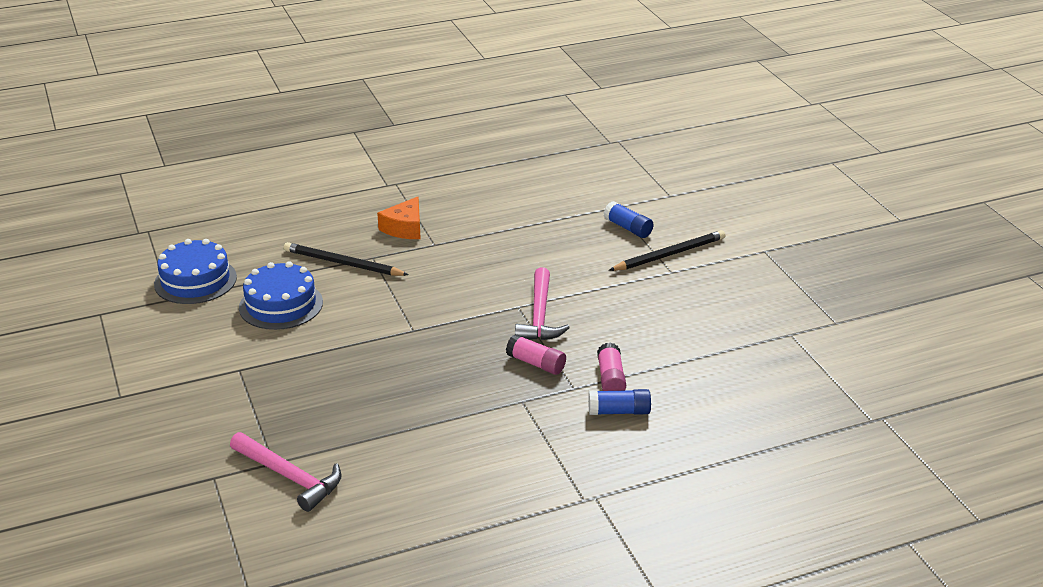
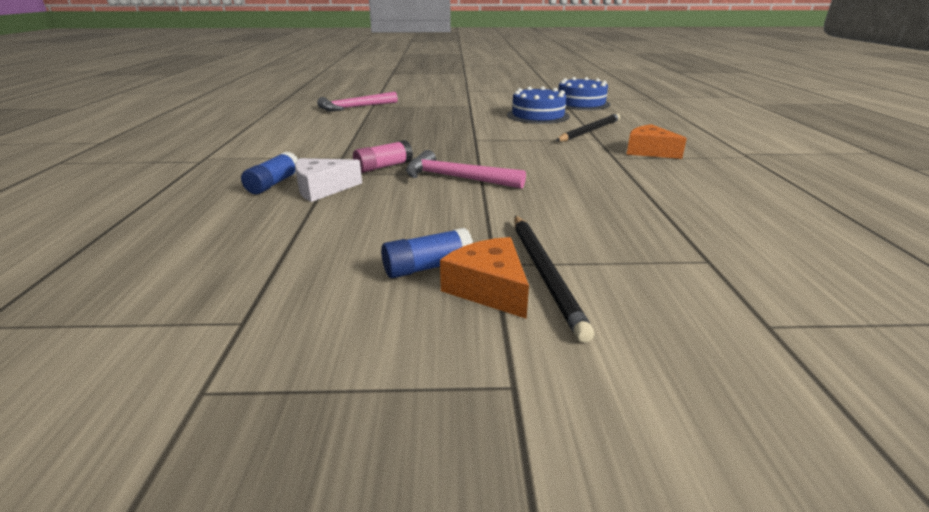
camera: 110 degrees right, 5 degrees down
(610, 379) = (322, 189): pink glue stick -> white cheese
(628, 228) = (636, 257): blue glue stick -> blue glue stick (427, 267)
(699, 269) = (489, 288): none -> orange cheese

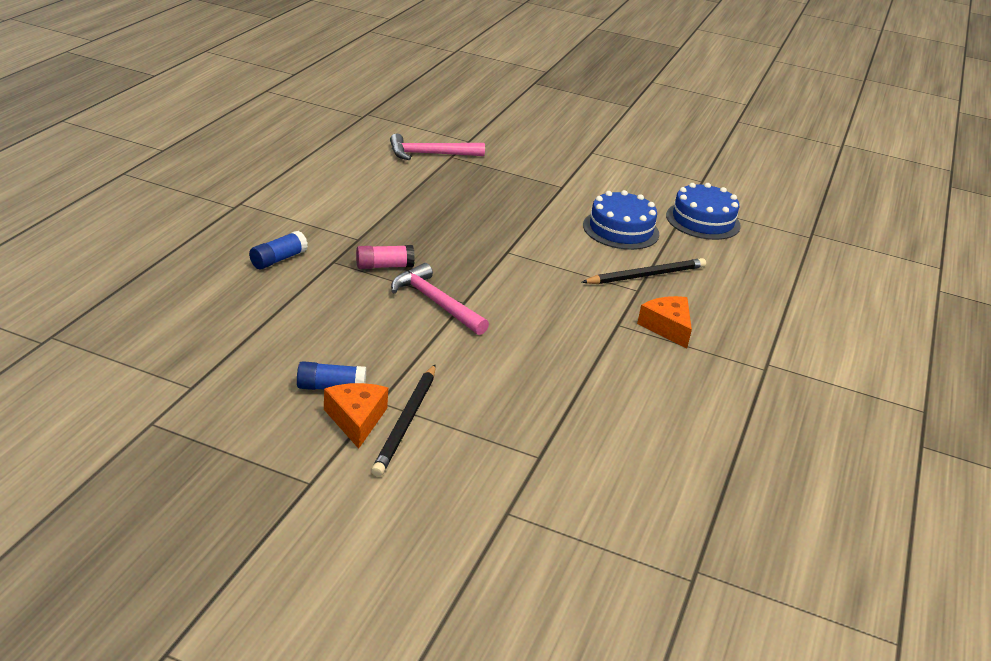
camera: 20 degrees right, 5 degrees up
(322, 189) = (313, 279): white cheese -> none

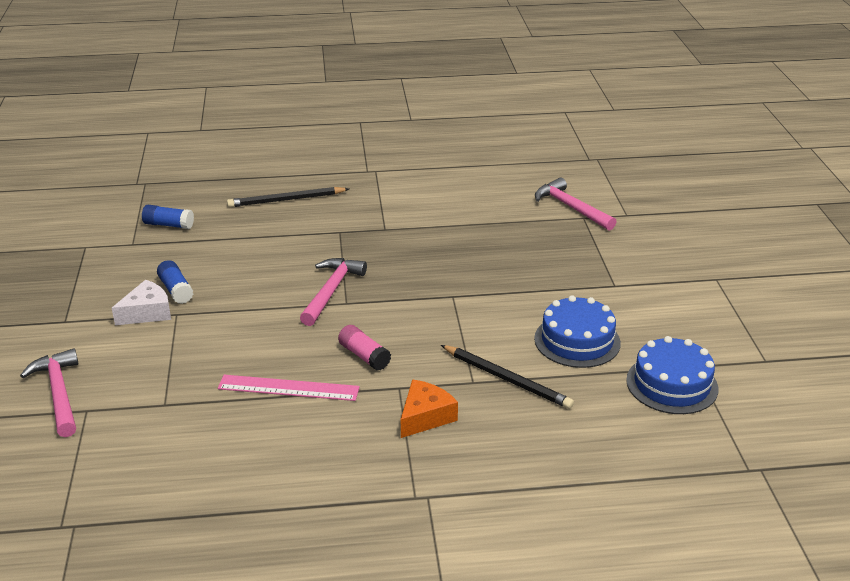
camera: 65 degrees right, 0 degrees up
(278, 259) = (316, 212): blue glue stick -> blue glue stick (168, 225)
(356, 419) = (147, 312): orange cheese -> white cheese
(384, 266) = (358, 253): pink glue stick -> pink glue stick (364, 356)
(406, 422) = (160, 333): black pencil -> black pencil (286, 200)
(458, 524) = (59, 393): none -> pink hammer
(572, 378) = (288, 388): none -> pink ruler

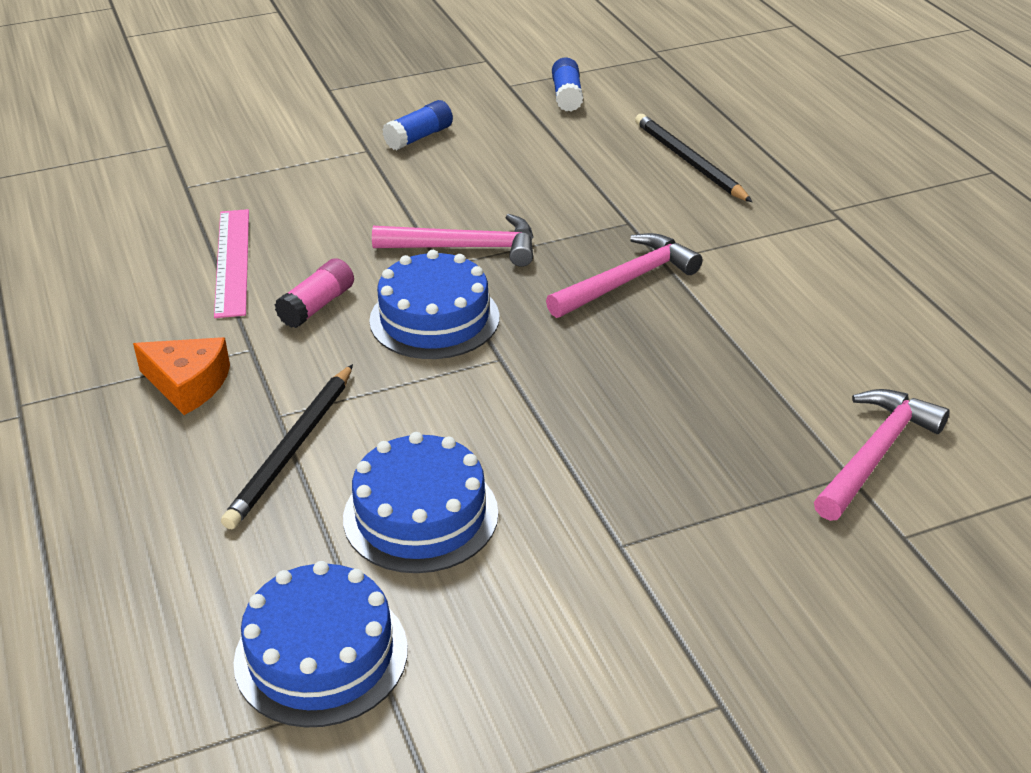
camera: 75 degrees right, 5 degrees up
(59, 393) = (196, 122): pink hammer -> pink hammer (627, 281)
(147, 312) = (363, 131): white cheese -> none
(402, 313) = (434, 319): none -> blue cake

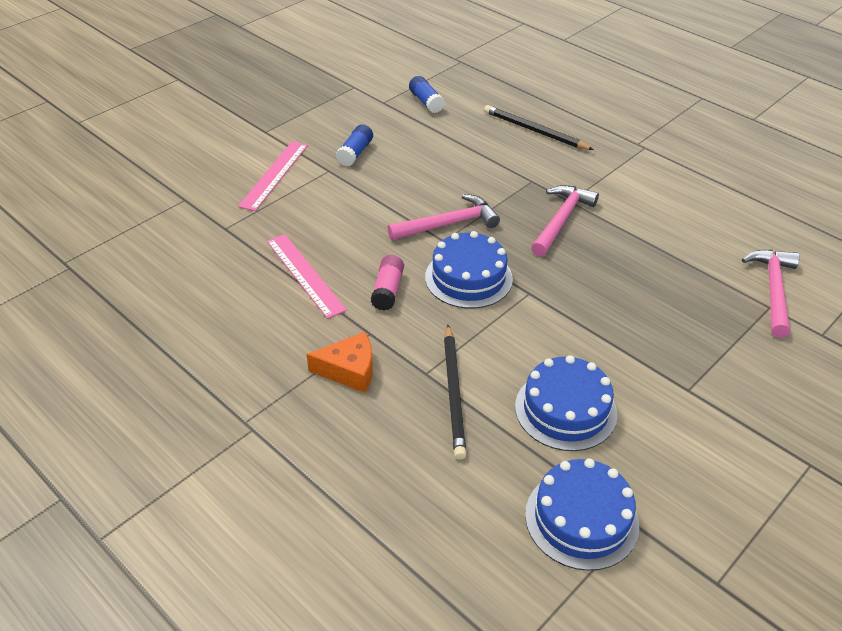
camera: 25 degrees left, 5 degrees up
(296, 140) = (274, 175): none -> pink ruler

